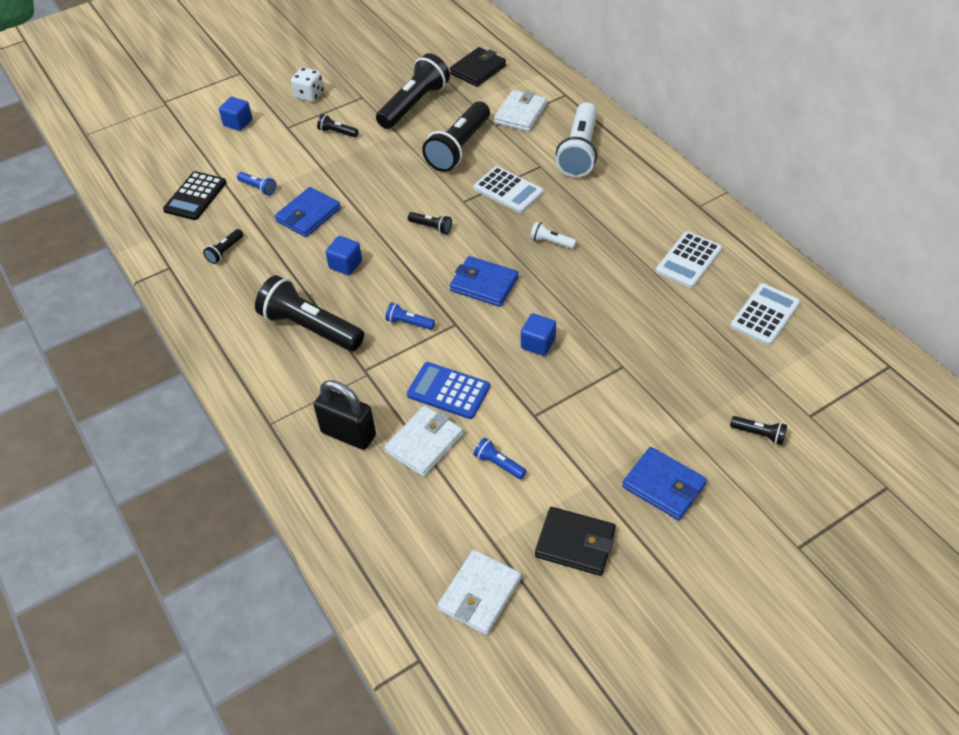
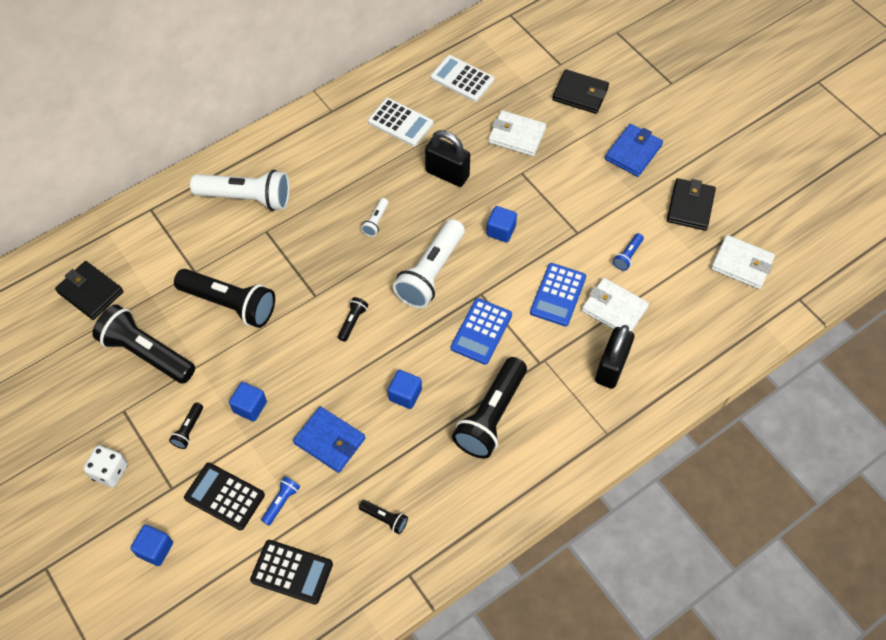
camera: 95 degrees left, 10 degrees up
(272, 156) = (224, 496): none -> black calculator
(352, 165) = (250, 407): none -> blue cube
(408, 323) = (481, 331): blue flashlight -> blue calculator
(484, 284) = (431, 273): blue wallet -> white flashlight
(508, 190) = (301, 257): white calculator -> none
(520, 114) = (178, 249): white wallet -> white wallet (516, 136)
(617, 299) = (447, 174): none -> black padlock
(759, 434) = (580, 94): black flashlight -> black wallet

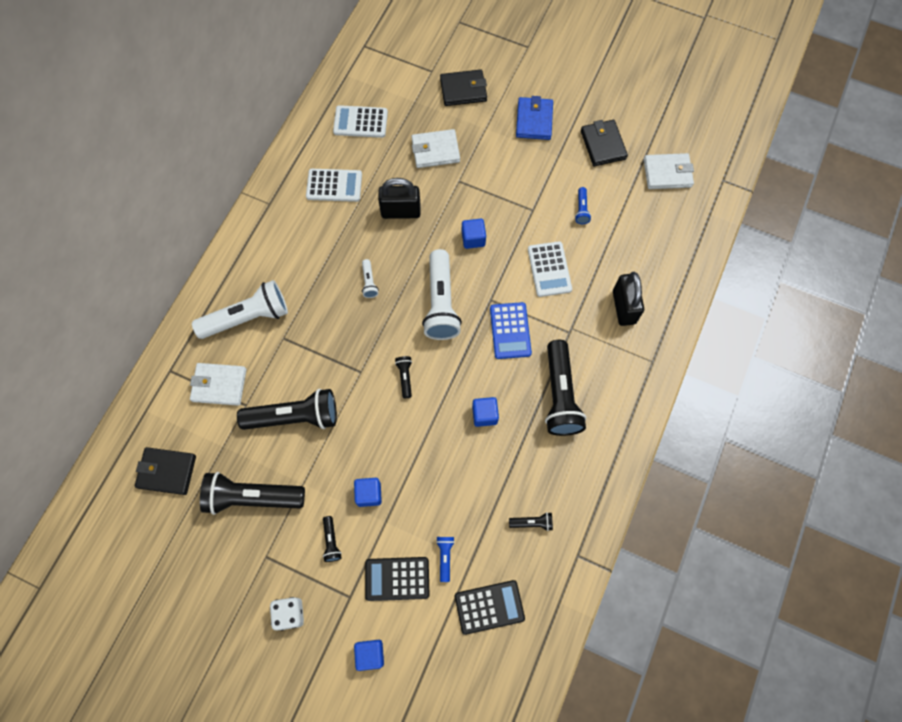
camera: 30 degrees left, 10 degrees up
(330, 441) = (450, 485): blue wallet -> none
(558, 295) = (549, 269): blue calculator -> white calculator
(614, 309) = (597, 259): white wallet -> white wallet (219, 385)

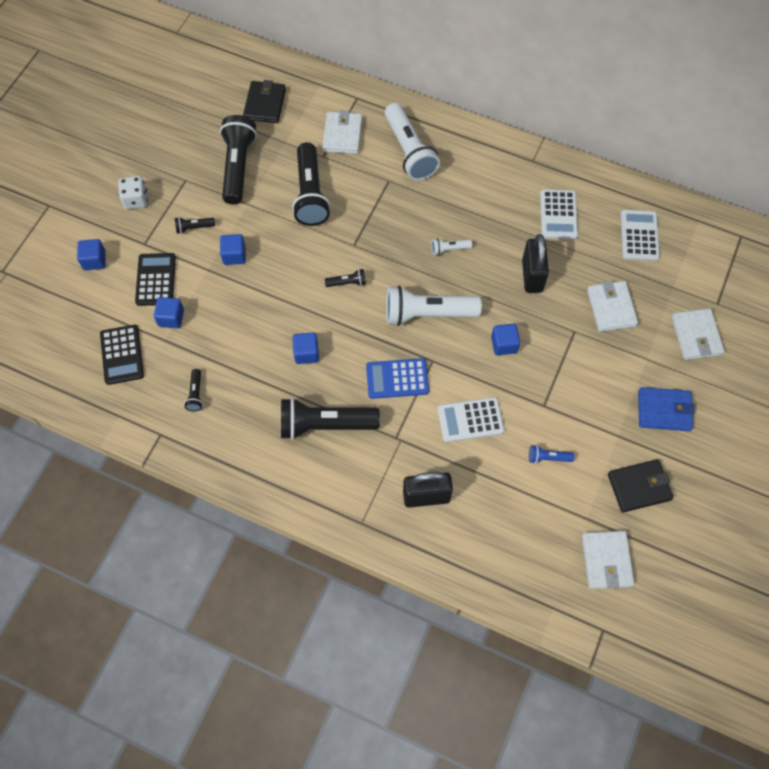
camera: 90 degrees right, 5 degrees down
(445, 557) = (171, 318): blue flashlight -> blue cube
(463, 90) = (696, 336): black wallet -> white wallet

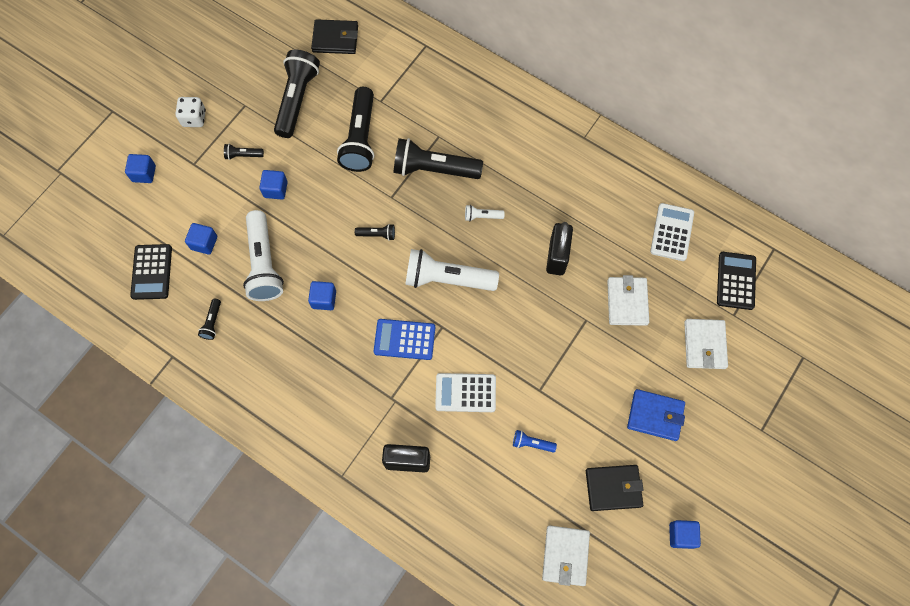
camera: 10 degrees right, 5 degrees up
(156, 280) = (197, 202): black calculator -> black calculator (736, 281)
(265, 104) = (335, 39): black wallet -> black wallet turned 75 degrees clockwise
(325, 425) = (326, 374): black flashlight -> black flashlight (433, 169)
(342, 135) = (403, 82): white wallet -> none
(409, 151) = (465, 109): white flashlight -> white flashlight (264, 264)
(504, 344) = (514, 322): blue cube -> blue cube (681, 535)
(558, 215) = (596, 198): white calculator -> none

